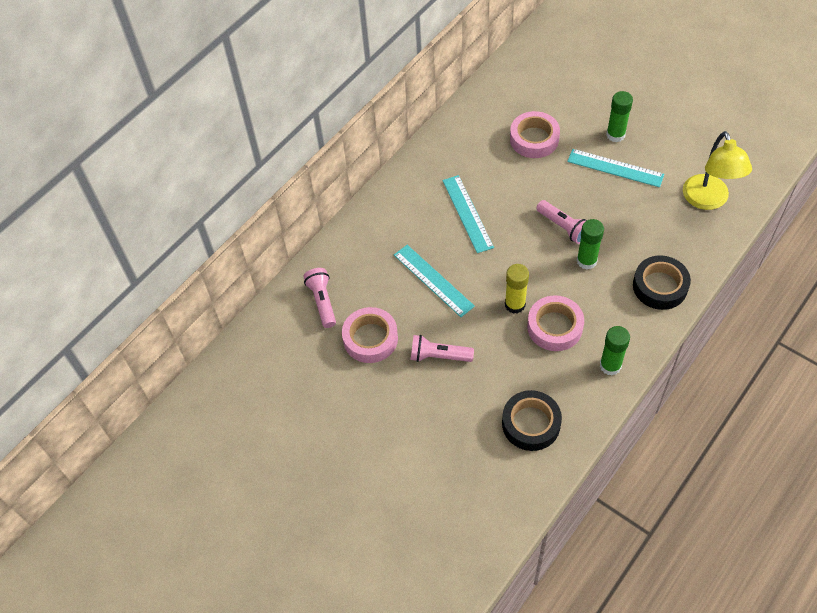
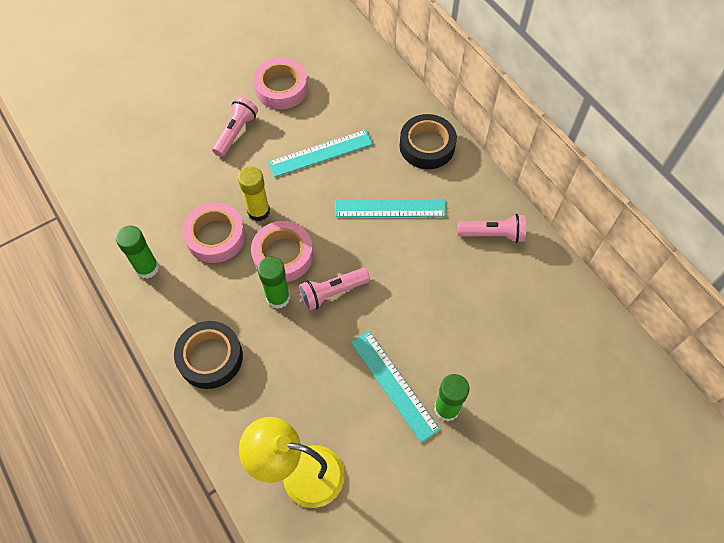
camera: 105 degrees right, 5 degrees up
(322, 301) = (338, 64): pink flashlight -> pink flashlight (493, 234)
(531, 424) = (129, 179): black tape -> black tape (427, 146)
(534, 139) = (472, 312): pink tape -> pink tape (283, 255)
(615, 168) = (394, 385): turquoise ruler -> turquoise ruler turned 75 degrees counterclockwise

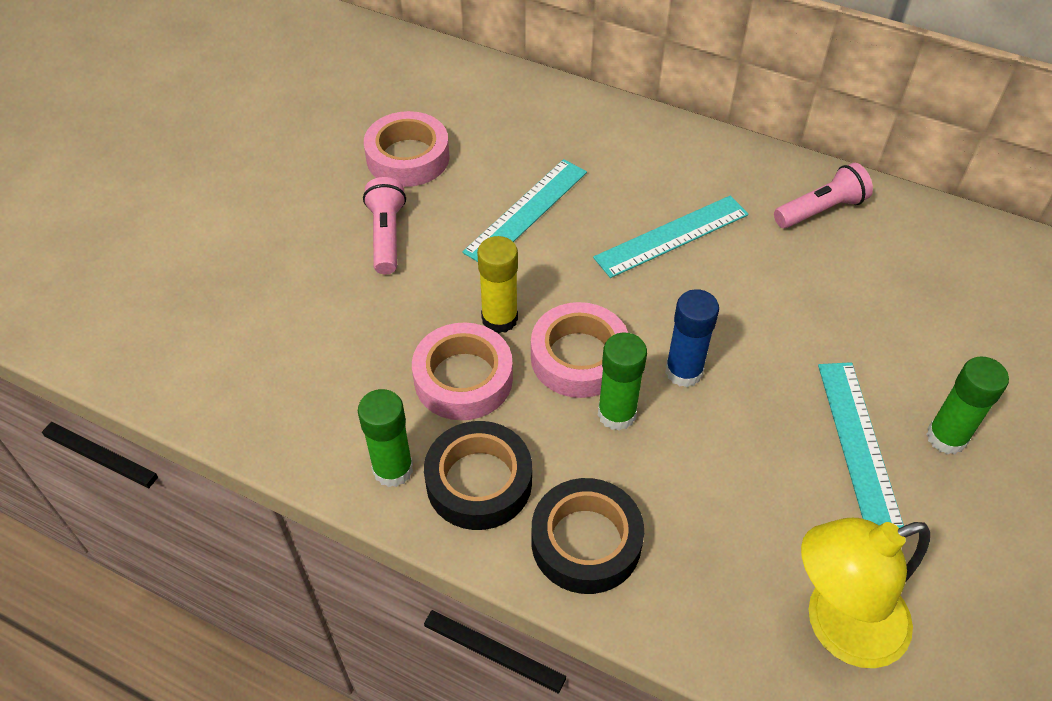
camera: 30 degrees left, 10 degrees down
(332, 292) = (683, 371): pink flashlight -> blue glue stick
(394, 385) = (859, 443): turquoise ruler -> turquoise ruler turned 60 degrees clockwise
(427, 146) = (656, 147): black tape -> black tape (479, 482)

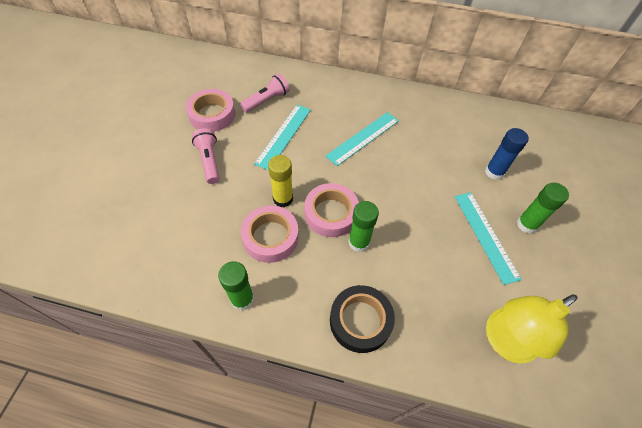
camera: 15 degrees left, 5 degrees up
(479, 482) = (293, 297): black tape -> none
(683, 371) = (388, 212): blue glue stick -> blue glue stick (494, 172)
(821, 210) = (433, 113): pink flashlight -> pink flashlight (267, 100)

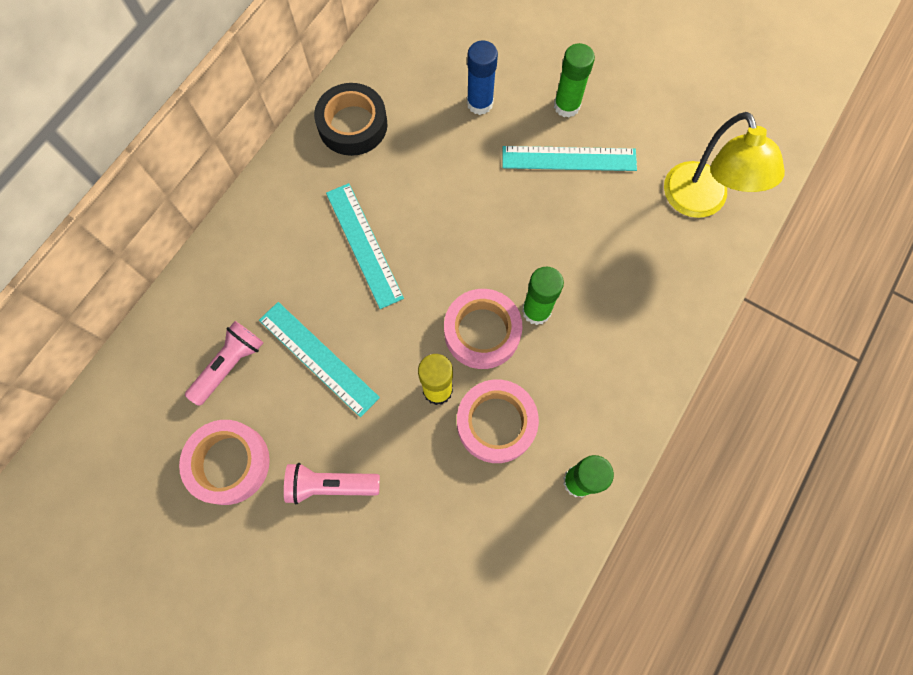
camera: 70 degrees left, 15 degrees up
(267, 100) = (230, 365): pink flashlight -> pink flashlight turned 60 degrees clockwise
(360, 321) = (641, 345): black tape -> black tape (352, 125)

